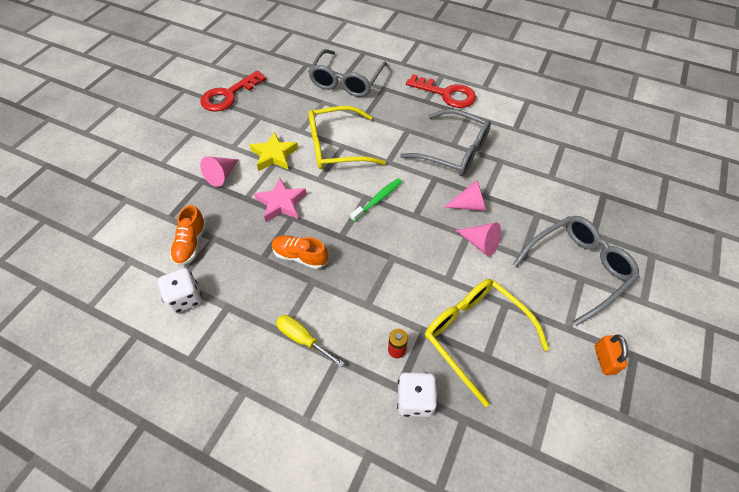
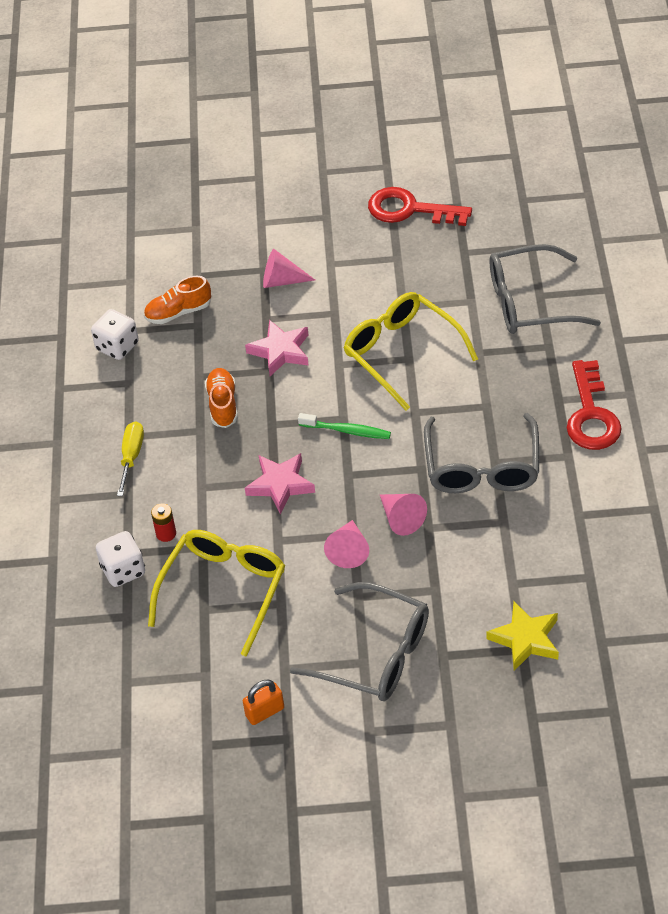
camera: 65 degrees right, 5 degrees down
(274, 155) = (345, 306): yellow star -> yellow star (525, 639)
(398, 256) = (280, 485): none -> pink star

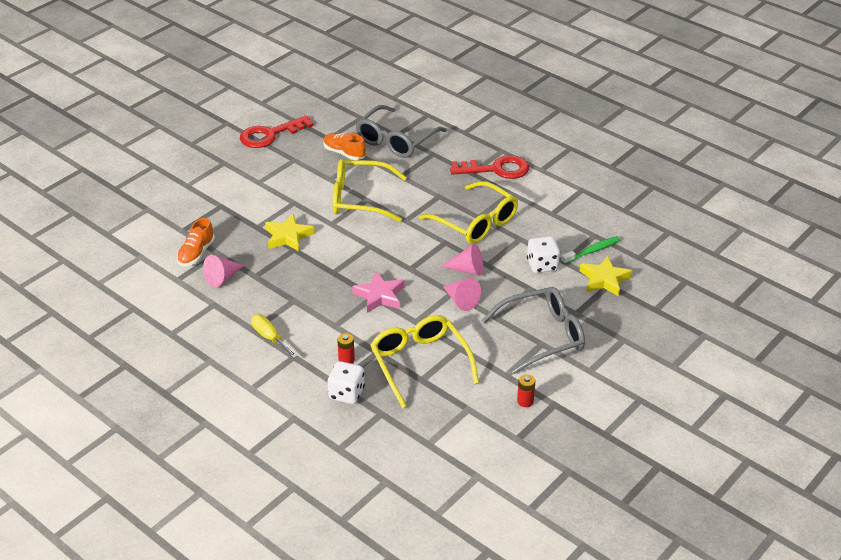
camera: 50 degrees left, 10 degrees down
(117, 346) = (180, 291): white dice -> white dice (542, 265)
(223, 404) = (290, 280): orange shoe -> orange shoe (344, 153)
(265, 712) = (525, 401): orange padlock -> red battery
(280, 351) = (288, 236): pink star -> yellow star
(282, 281) = (240, 204): pink cone -> pink cone (222, 278)
(347, 431) = (381, 249): green toothbrush -> green toothbrush (592, 251)
(482, 467) = (476, 222): grey glasses -> yellow glasses
(591, 414) = (496, 169): red key -> red key turned 45 degrees counterclockwise

